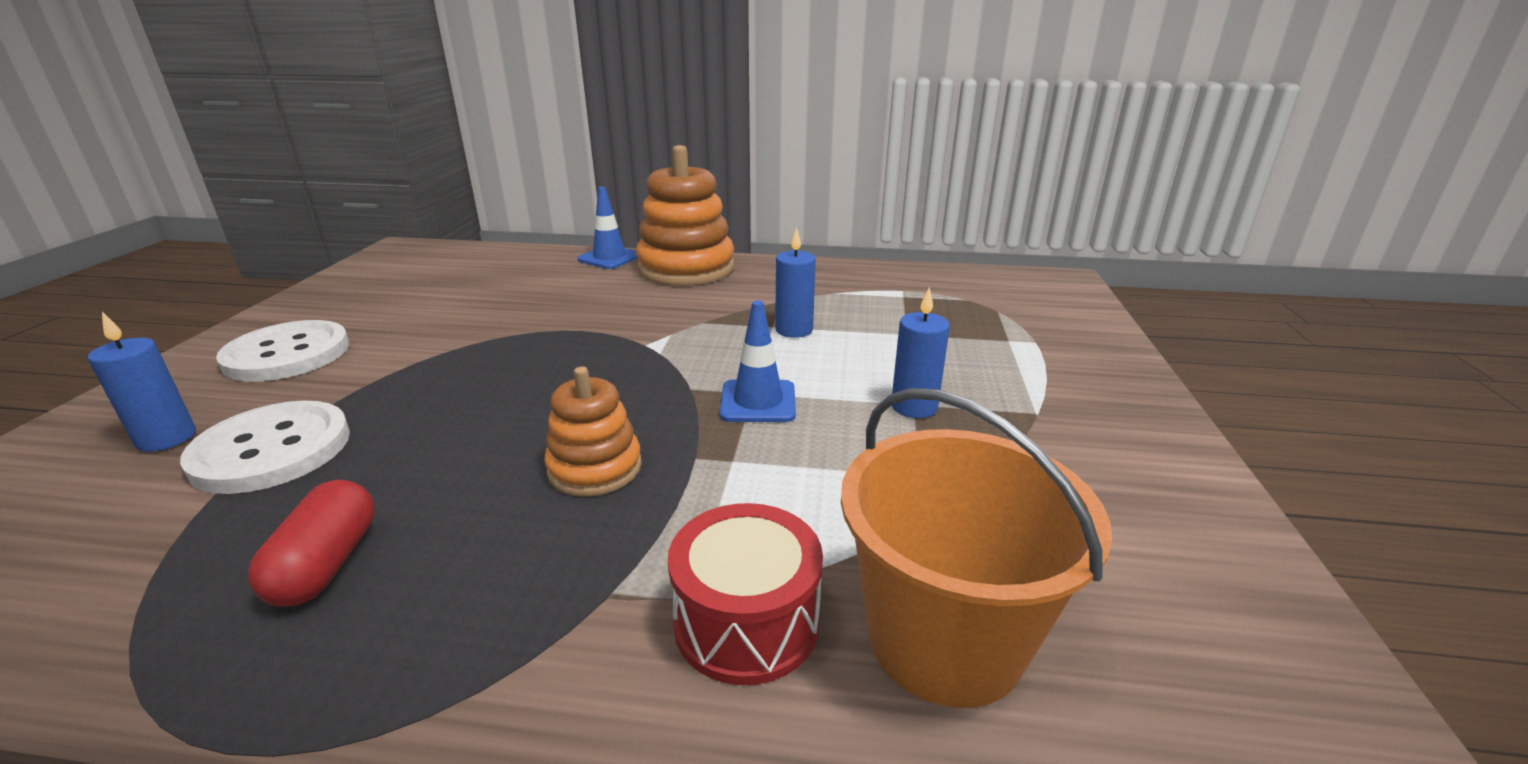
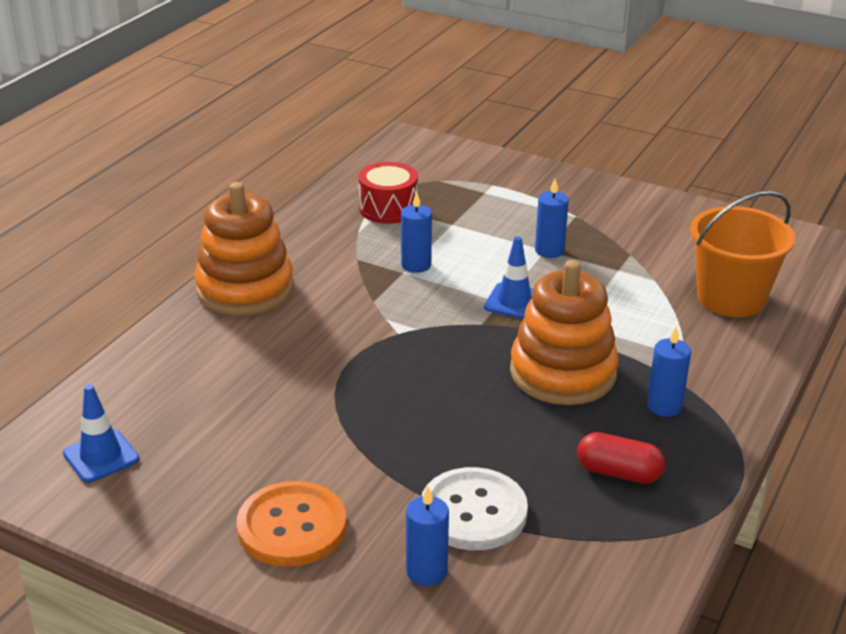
camera: 70 degrees left, 5 degrees up
(287, 354) = (292, 527): white button -> orange button
(519, 591) = (664, 406): none -> blue candle
(595, 468) = (563, 373): orange stacking toy -> orange stacking toy, size x1.78
(609, 258) = (176, 327): blue traffic cone -> blue traffic cone (101, 456)
(746, 622) = (706, 344): red drum -> red drum (388, 208)

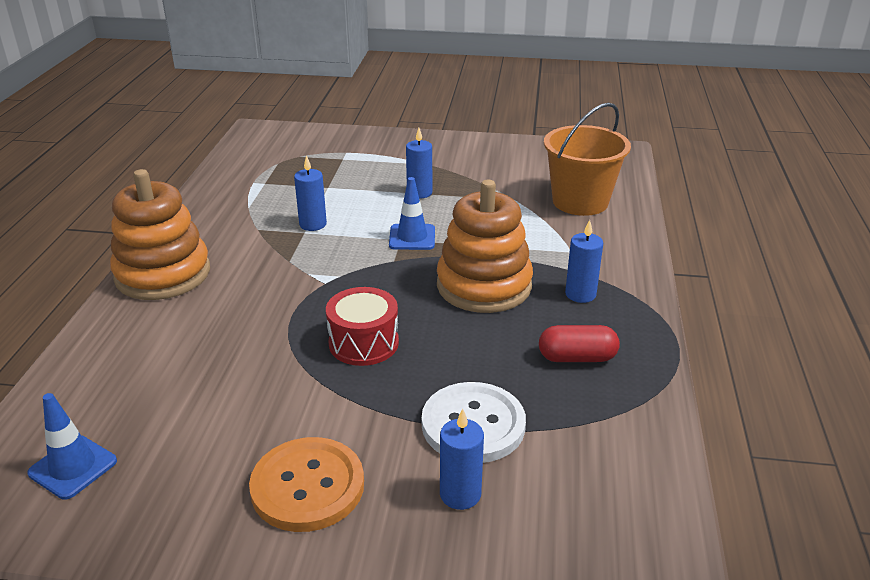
camera: 20 degrees left, 0 degrees up
(388, 208) = (266, 184): red drum -> red drum (363, 343)

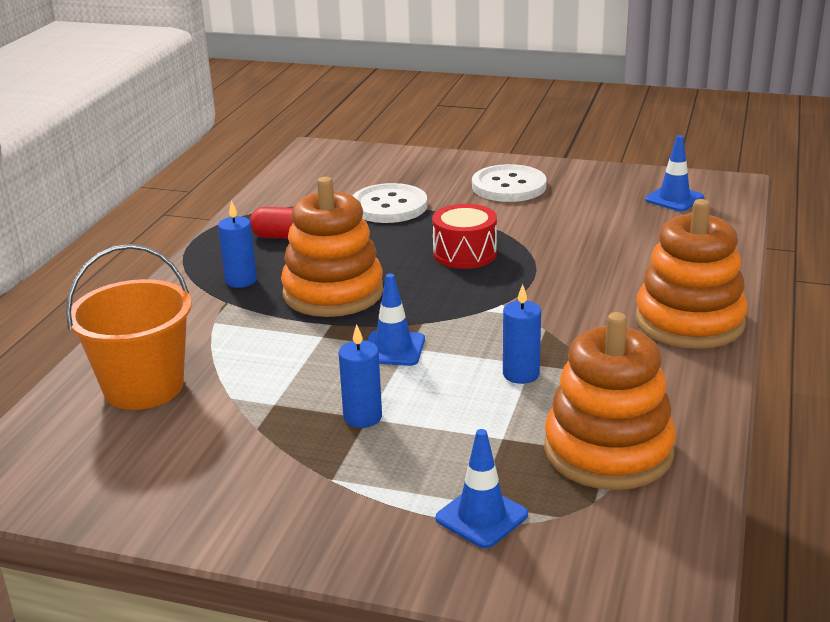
camera: 170 degrees left, 5 degrees down
(263, 184) = (608, 451): none -> orange stacking toy
(307, 486) = (509, 186): orange button -> white button
(340, 153) = (481, 517): none -> blue traffic cone
(460, 494) = (410, 180): blue candle -> none

